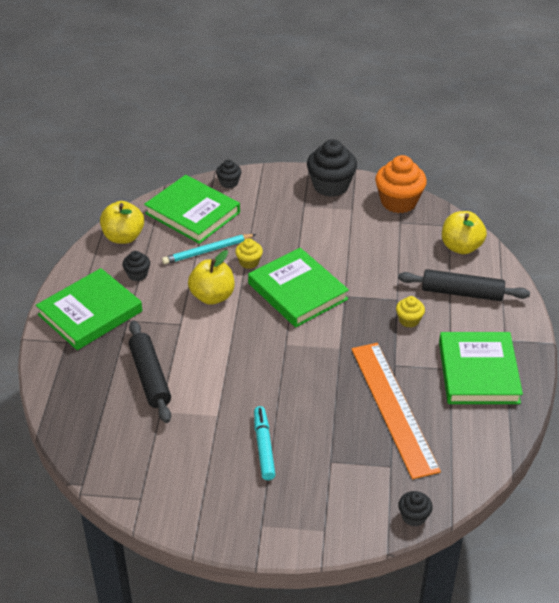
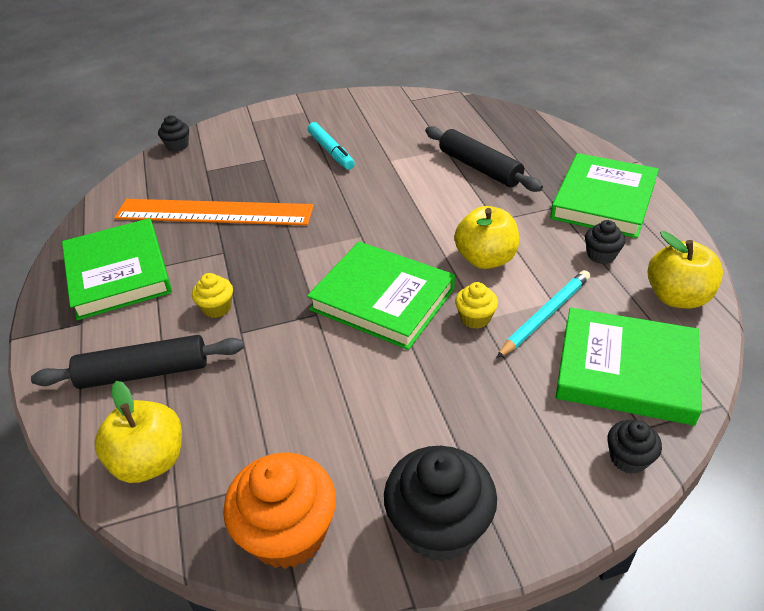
camera: 160 degrees right, 0 degrees up
(394, 408) = (214, 212): orange ruler -> orange ruler turned 45 degrees counterclockwise

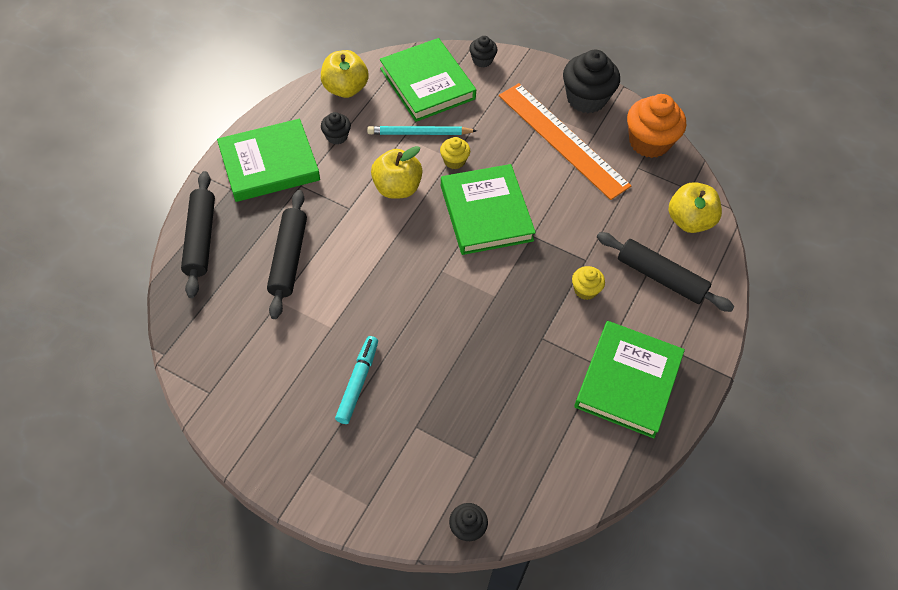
camera: 140 degrees left, 15 degrees up
(214, 212) = (514, 389): orange ruler -> orange ruler (563, 140)
(551, 139) = (200, 239): none -> black rolling pin

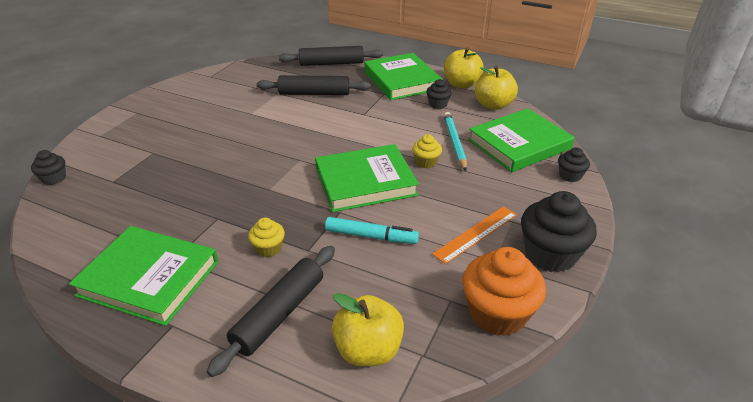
camera: 90 degrees right, 20 degrees down
(357, 382) = (200, 126): turquoise marker -> turquoise marker (371, 236)
(397, 188) = (388, 134): yellow apple -> yellow apple (461, 84)
(563, 140) = (476, 234): orange ruler -> orange ruler, size x0.55

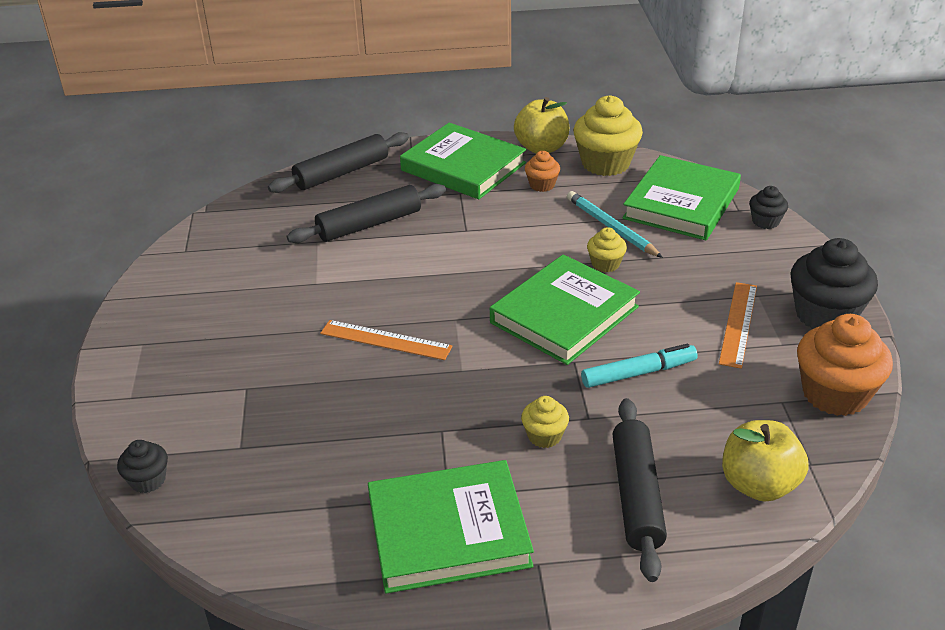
camera: 30 degrees left, 0 degrees up
(249, 156) = (385, 340): none -> orange ruler
(438, 104) = (542, 185): black cupcake -> orange cupcake
(493, 105) = (605, 163): yellow apple -> yellow cupcake

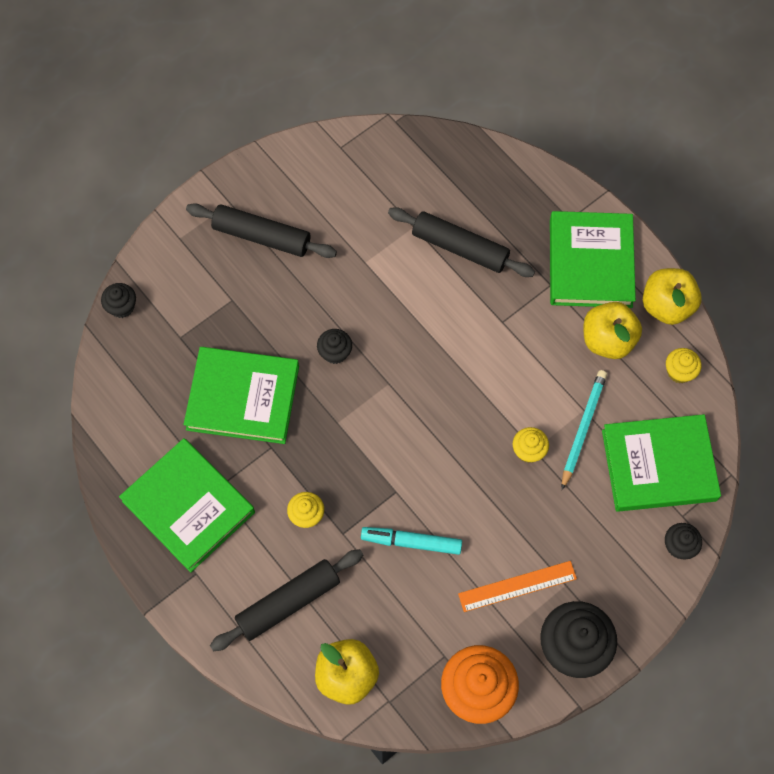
camera: 55 degrees right, 30 degrees up
(341, 173) = (514, 177): black rolling pin -> black rolling pin (262, 236)
(385, 340) = (335, 352): orange ruler -> black cupcake
(542, 185) = (607, 340): orange cupcake -> yellow apple
(564, 315) = (444, 456): green book -> green book (243, 398)
(605, 163) = (679, 372): yellow cupcake -> yellow cupcake, size x0.51
(638, 373) = (411, 542): turquoise marker -> turquoise marker turned 150 degrees clockwise

